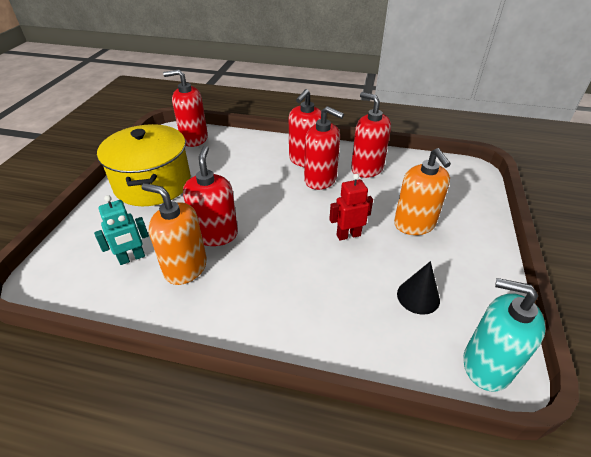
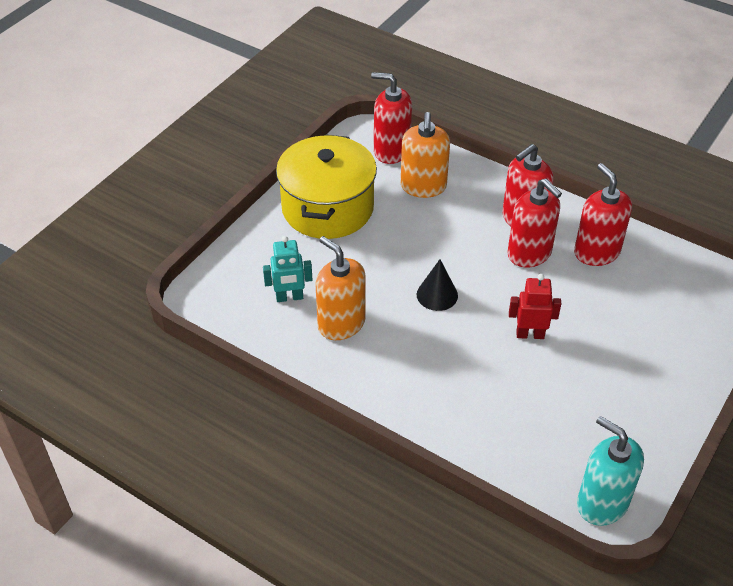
camera: 20 degrees right, 5 degrees up
(216, 234) = (382, 293): red soap dispenser -> none
(414, 224) = (615, 342): orange soap dispenser -> orange soap dispenser (423, 186)
(418, 296) = (572, 422): black cone -> black cone (437, 295)

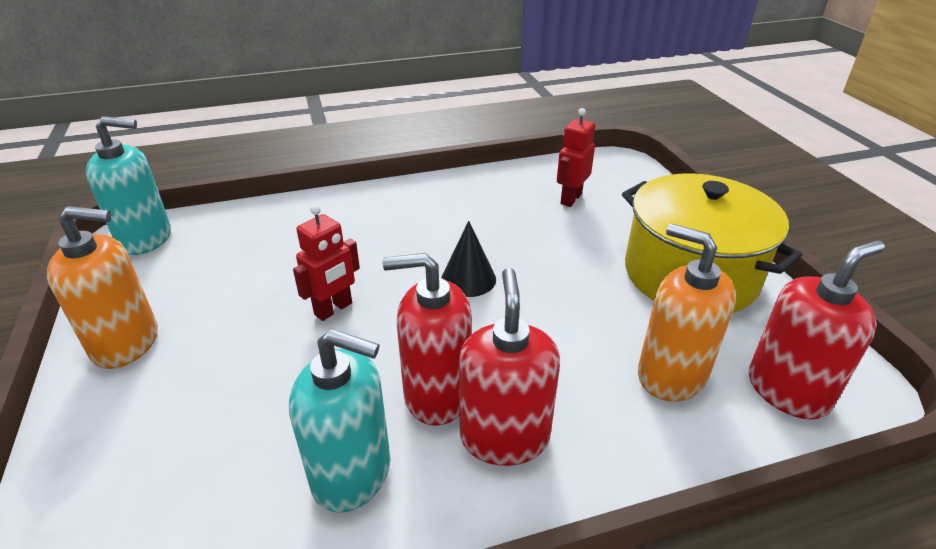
camera: 130 degrees right, 10 degrees down
(289, 297) = (570, 199): turquoise robot -> red robot
(341, 323) = (505, 209): orange soap dispenser -> orange soap dispenser (126, 343)
(596, 252) = (352, 473): red soap dispenser -> turquoise soap dispenser

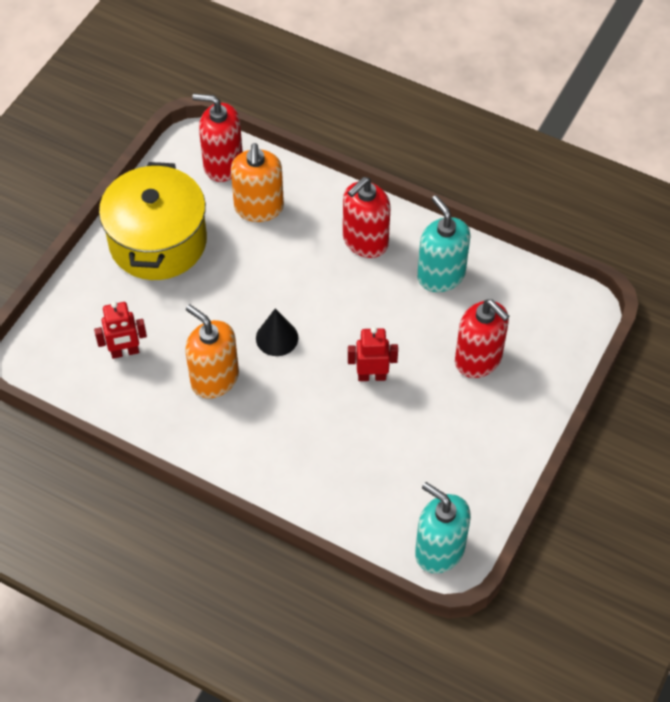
camera: 135 degrees left, 20 degrees up
(126, 343) = (498, 440): orange soap dispenser -> orange soap dispenser (214, 379)
(437, 394) = (371, 282): red soap dispenser -> red soap dispenser (478, 359)

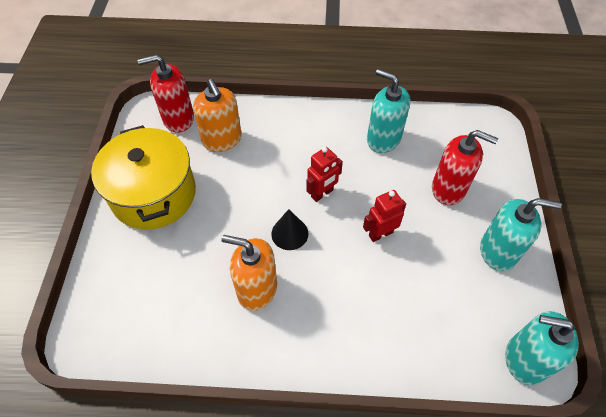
camera: 25 degrees left, 0 degrees up
(125, 352) = (167, 298): red robot -> red robot (322, 193)
(365, 241) = (315, 135): red soap dispenser -> none
(486, 444) = (498, 251): none -> turquoise soap dispenser

